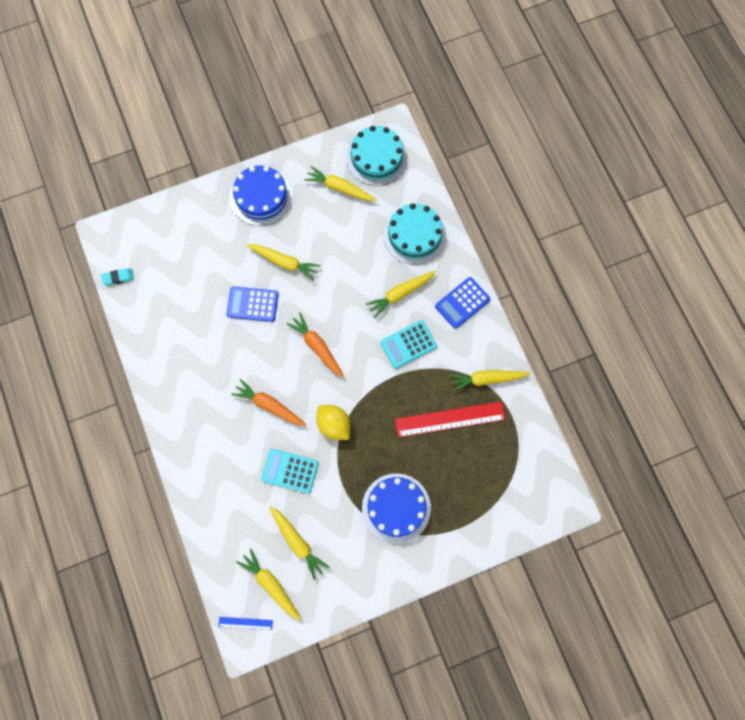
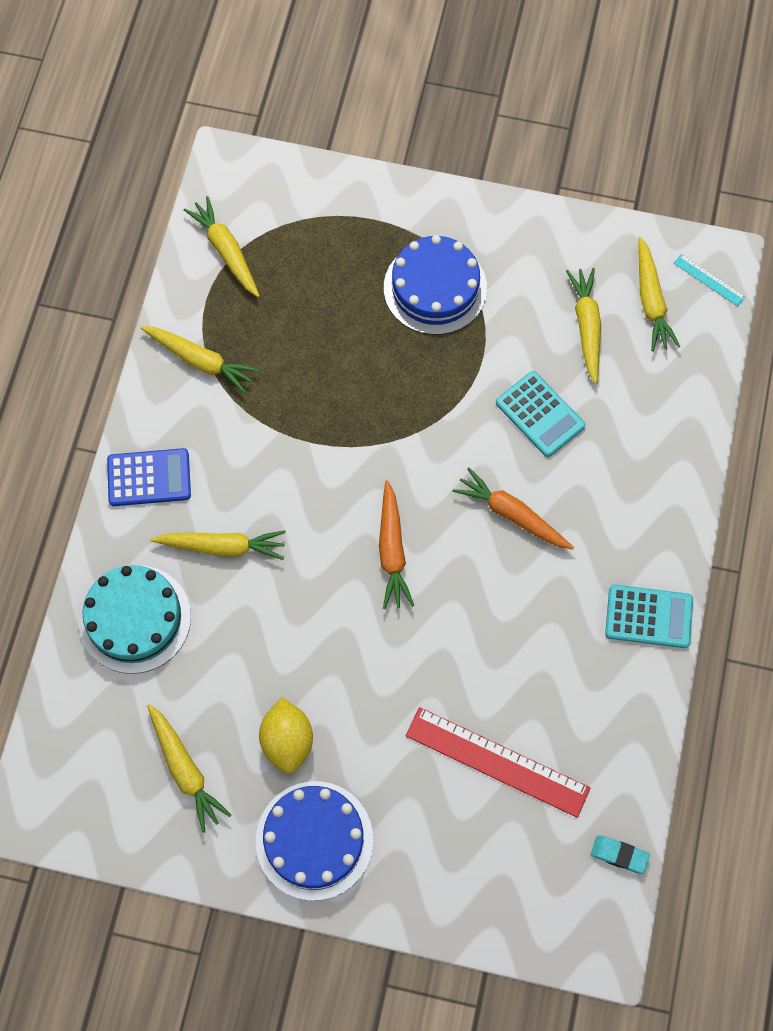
camera: 145 degrees left, 5 degrees down
(245, 623) = (709, 280): blue ruler -> turquoise ruler
(252, 304) = (442, 673): blue calculator -> none
(269, 405) = (512, 514): orange carrot -> orange carrot turned 150 degrees clockwise
(284, 262) = (352, 706): yellow carrot -> yellow carrot (226, 251)
(334, 425) = (442, 433): yellow lemon -> yellow lemon (287, 741)
(376, 157) = (91, 782): turquoise cake -> none
(408, 344) = (266, 471): turquoise calculator -> turquoise calculator (648, 616)
(450, 419) = (287, 344): red ruler -> red ruler (497, 761)

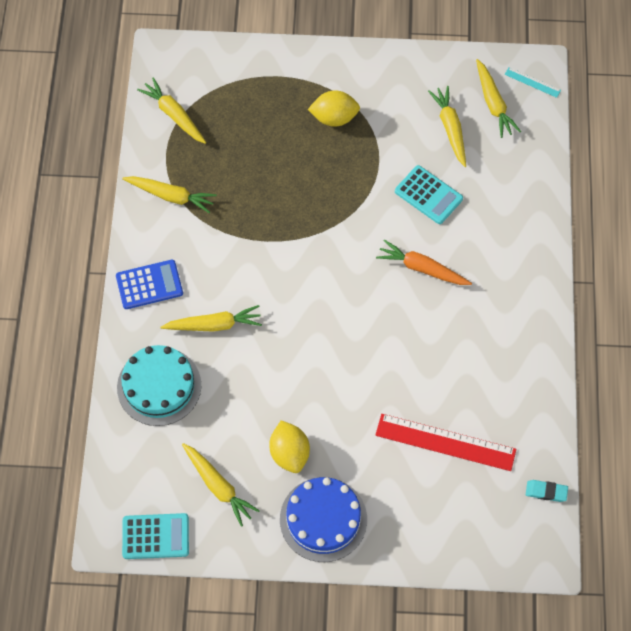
camera: 10 degrees left, 5 degrees down
(392, 551) = (339, 308): orange carrot -> none
(435, 288) = (334, 118): blue cake -> yellow lemon
(648, 616) = (535, 323): turquoise calculator -> turquoise calculator (155, 536)

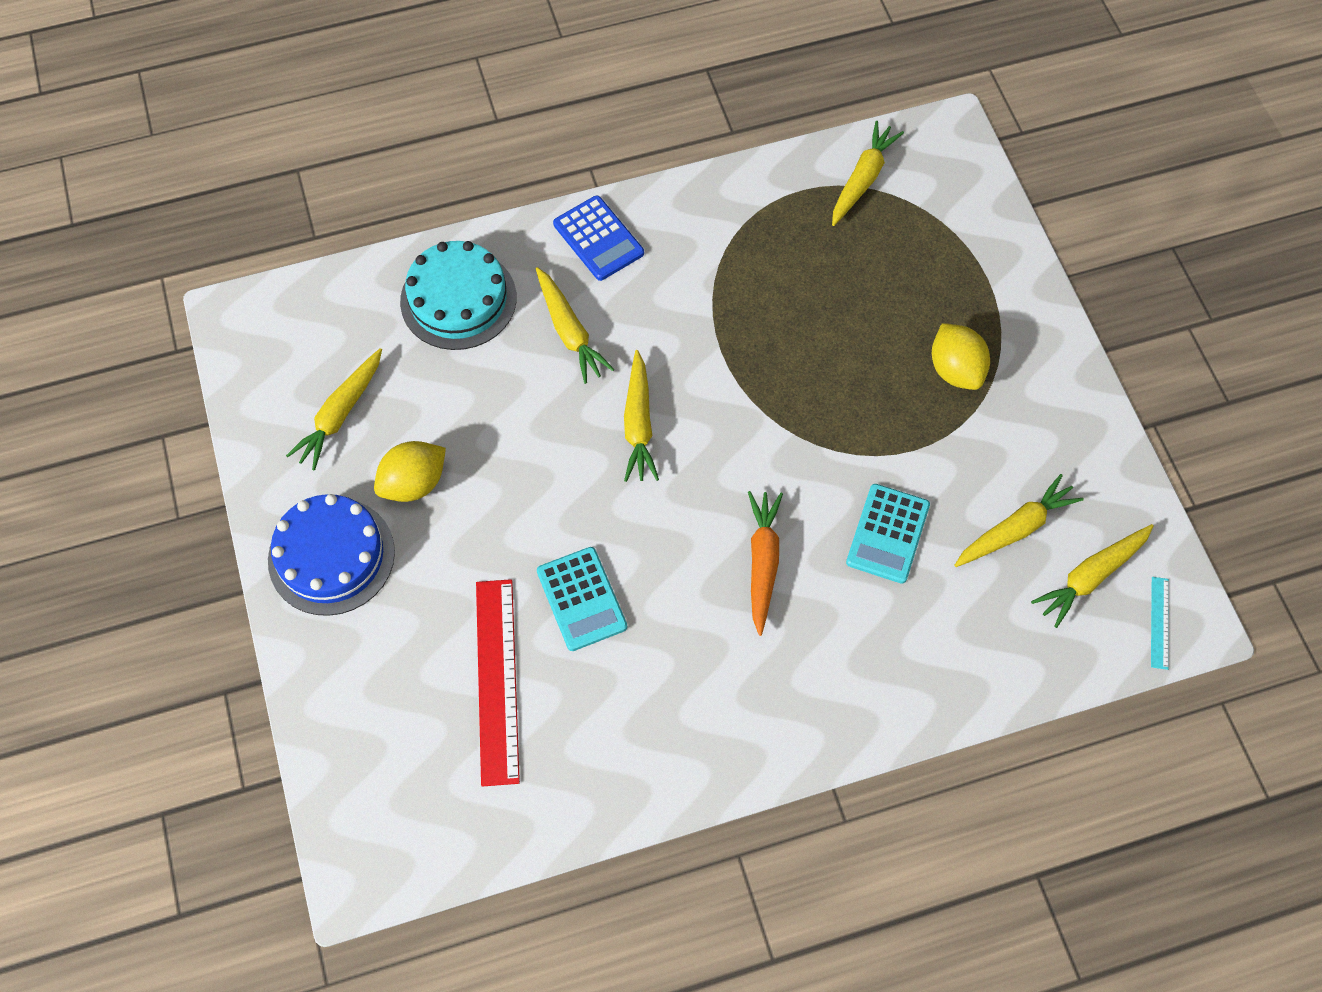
camera: 70 degrees right, 0 degrees up
(155, 536) = (250, 367): turquoise calculator -> turquoise calculator (581, 599)
(171, 196) = (739, 218): yellow carrot -> yellow carrot (638, 424)
(546, 492) = (464, 848): turquoise eraser -> none

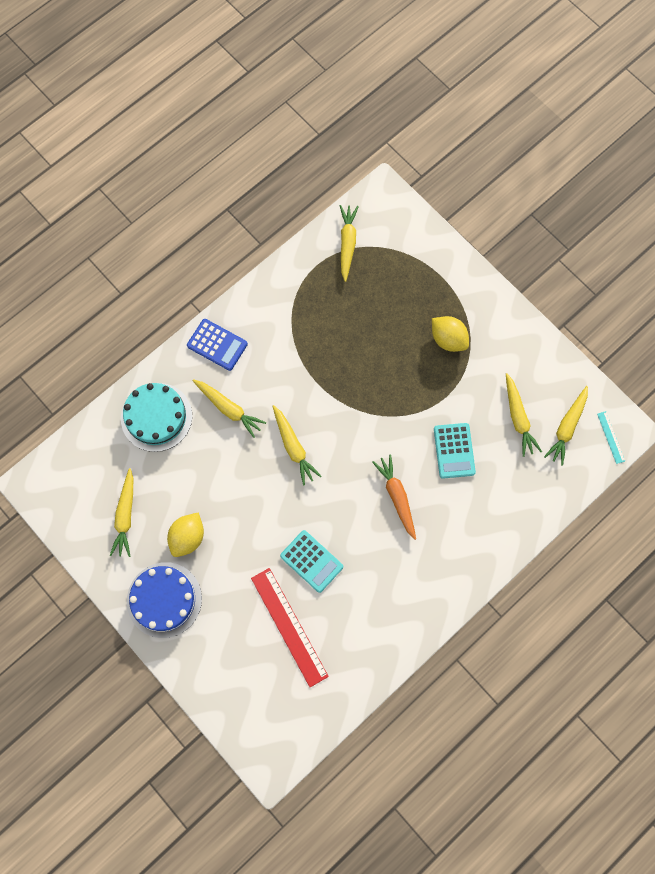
camera: 25 degrees left, 10 degrees up
(1015, 529) = (518, 418): yellow carrot -> yellow carrot turned 135 degrees clockwise

